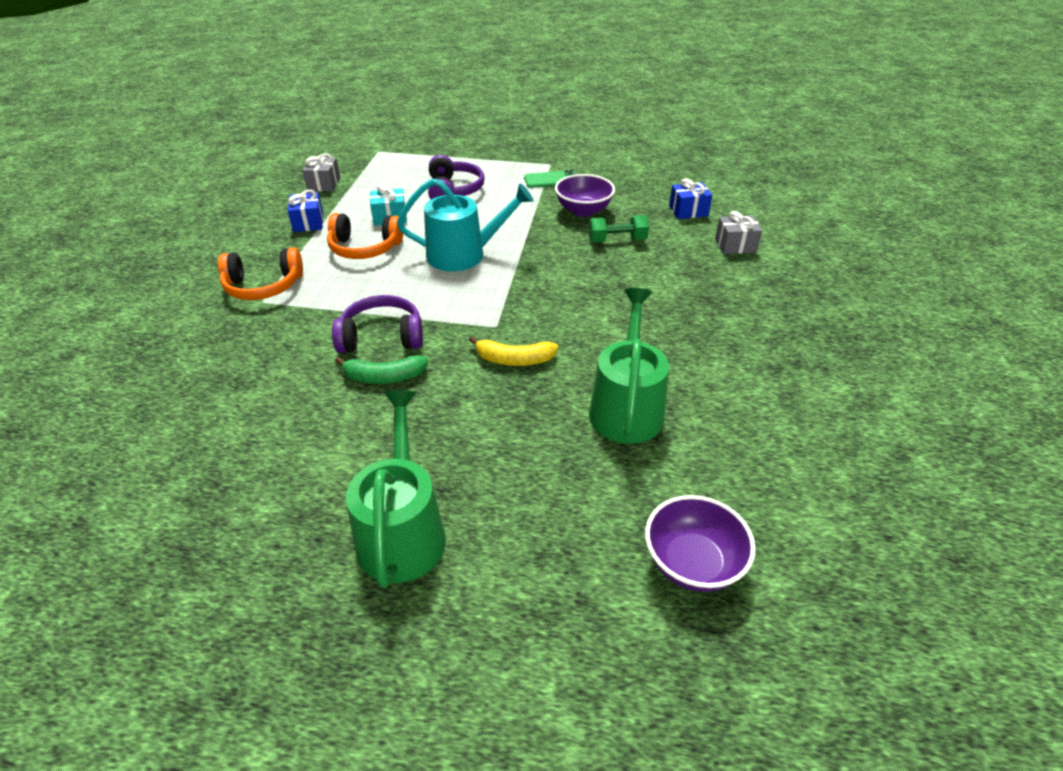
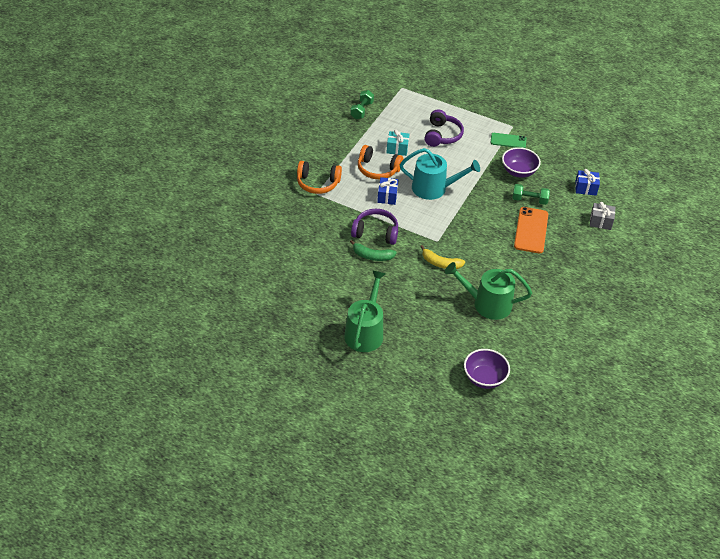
camera: 15 degrees right, 5 degrees up
(308, 222) = (348, 141): blue gift -> blue gift (387, 196)
(324, 184) = (362, 110): grey gift -> green dumbbell
(626, 408) = (487, 304): green watering can -> green watering can turned 105 degrees counterclockwise
(640, 278) = (531, 230): none -> orange phone

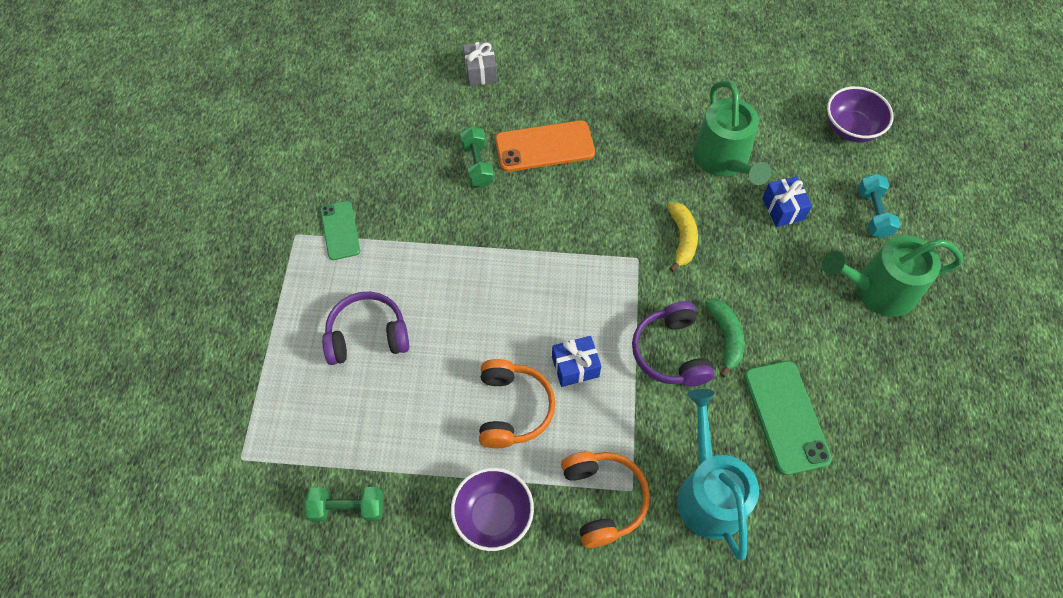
camera: 110 degrees left, 15 degrees up
(317, 260) = (786, 416): none -> green phone
(397, 149) = (439, 397): turquoise gift -> none
(415, 356) = (873, 213): none -> turquoise dumbbell
(433, 188) = (518, 303): turquoise watering can -> turquoise watering can (709, 493)
(518, 172) = (416, 195): purple bowl -> purple bowl (493, 515)
(585, 188) = (414, 103): blue gift -> blue gift (783, 209)

